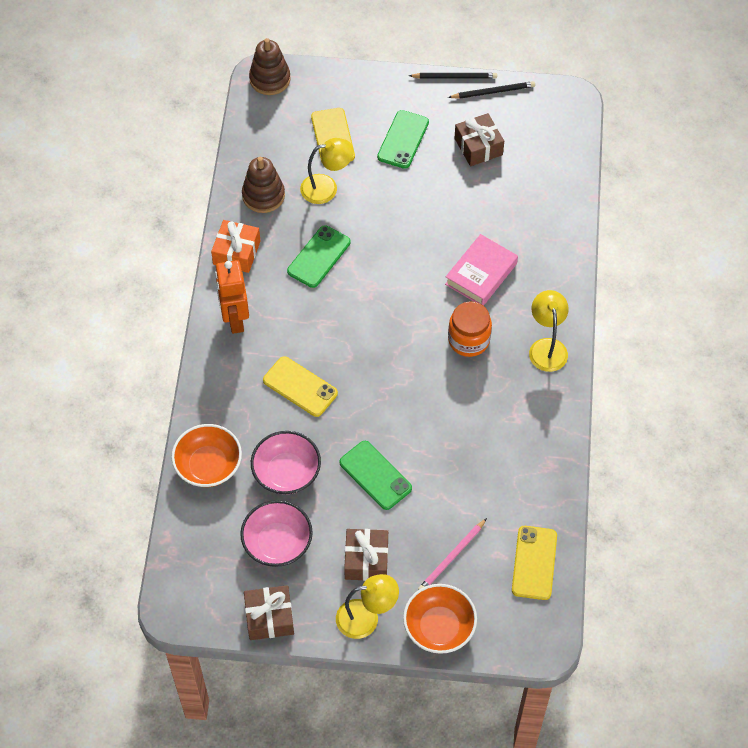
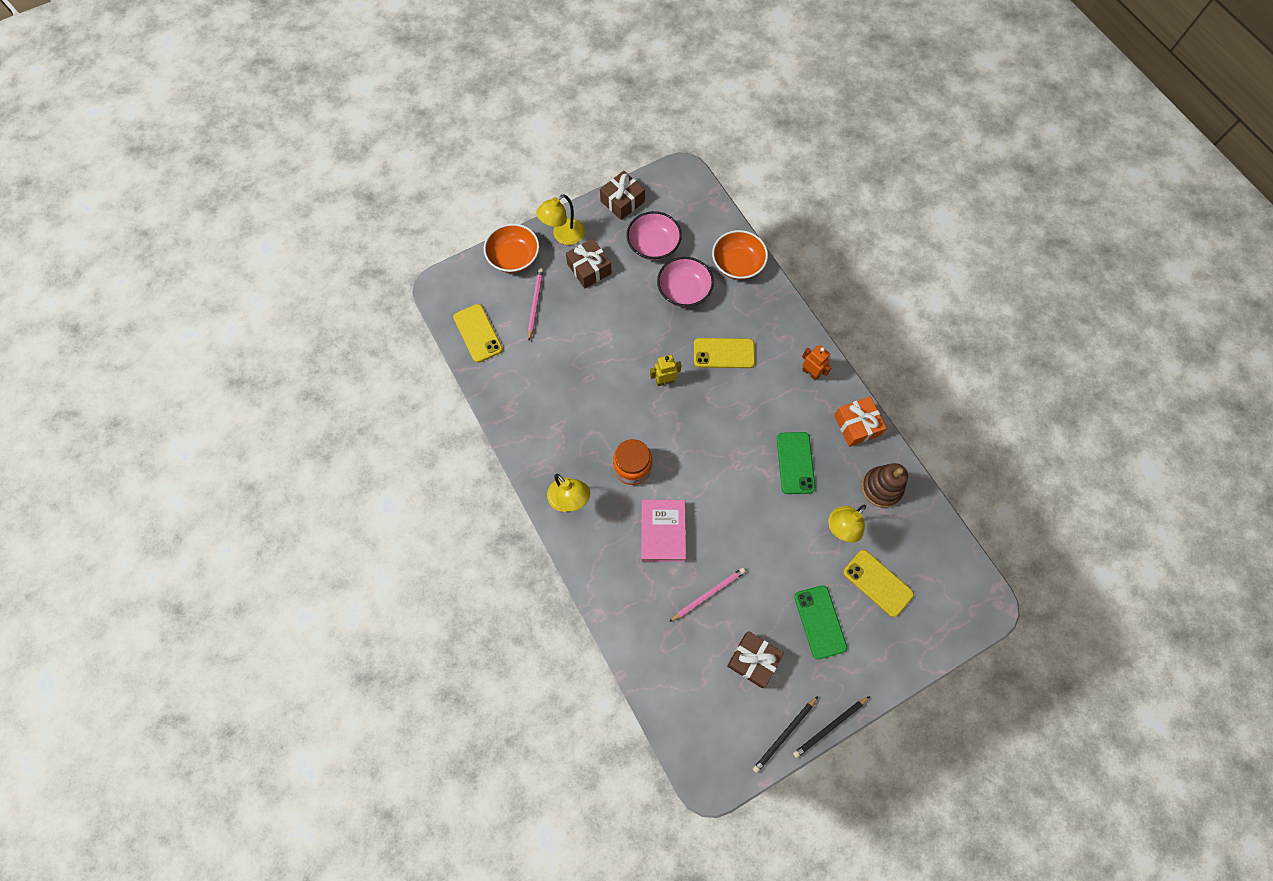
camera: 145 degrees right, 10 degrees up
(235, 319) = (810, 373): orange robot -> orange robot, size x0.62
(270, 79) = (977, 606): brown stacking toy -> none
(375, 475) = (624, 325): green phone -> none
(378, 396) = (665, 381): none -> yellow robot
(478, 208) = (708, 594): none -> pink pencil

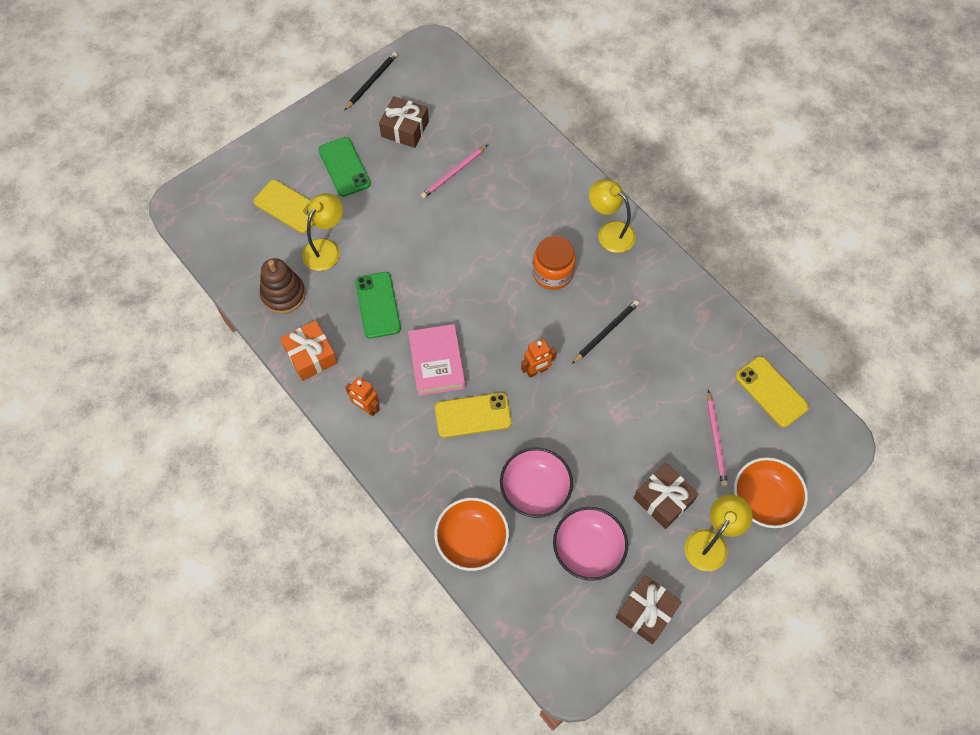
camera: 170 degrees right, 5 degrees down
(663, 532) = (508, 219): pink book -> pink book (437, 363)
(665, 381) = (537, 371): yellow robot -> orange robot
(830, 727) = (332, 92): black pencil -> black pencil (606, 332)

